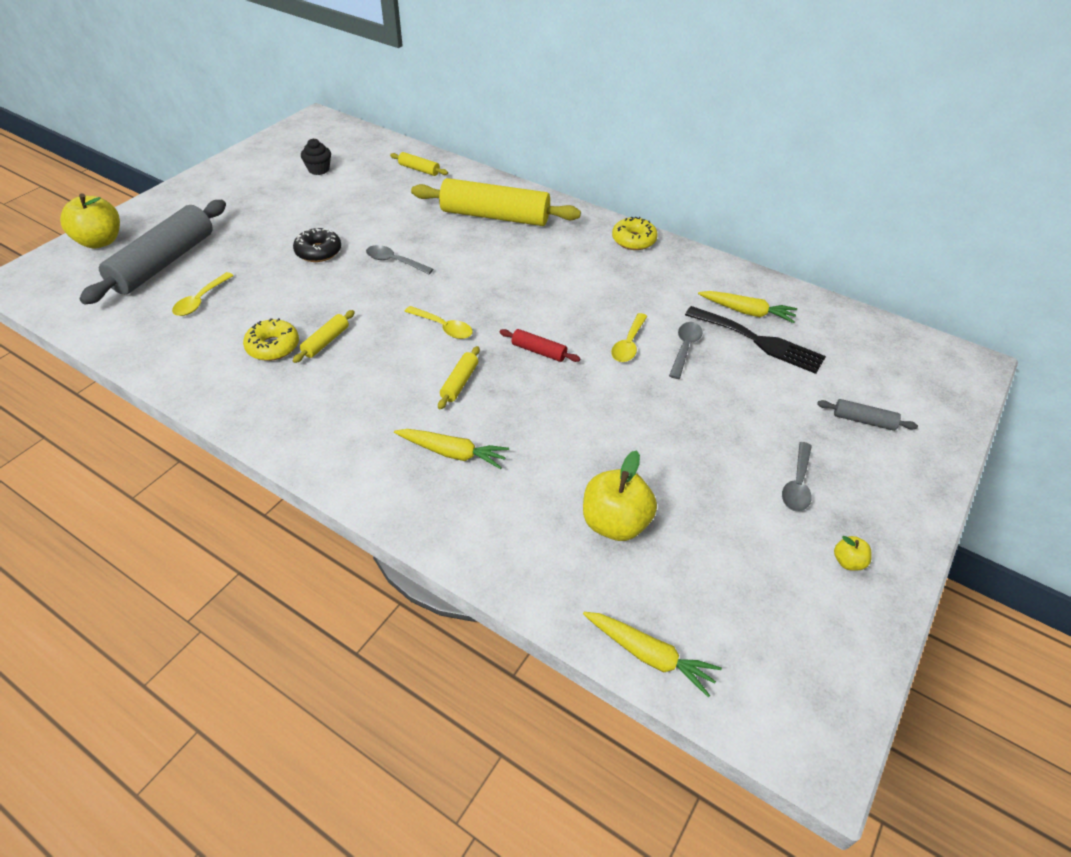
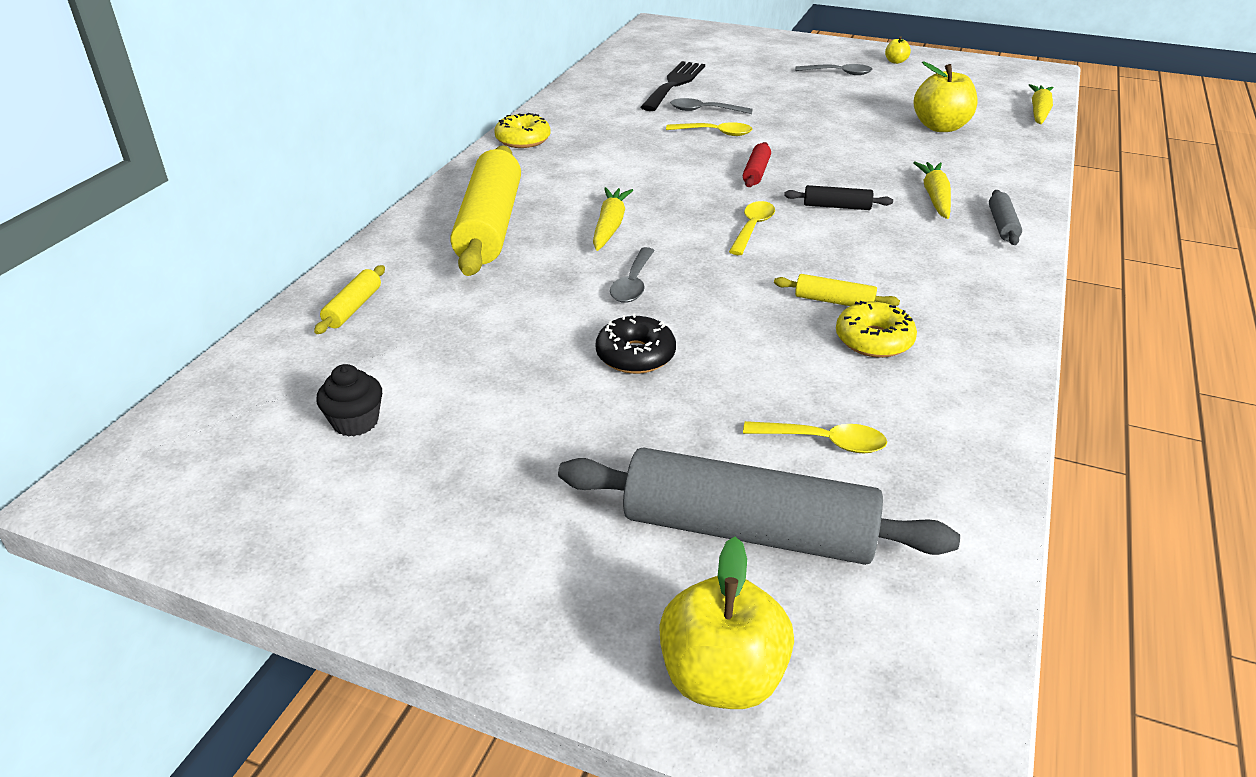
camera: 100 degrees left, 10 degrees down
(459, 382) = (836, 206): yellow rolling pin -> black rolling pin
(747, 312) = (632, 88): yellow carrot -> yellow carrot (610, 226)
(863, 420) = (750, 54): grey rolling pin -> grey rolling pin (1002, 225)

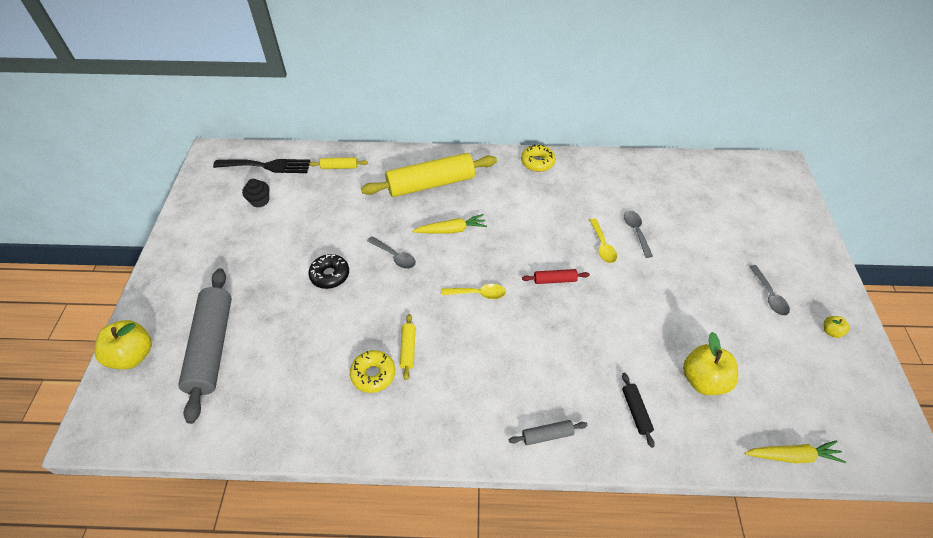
camera: 70 degrees right, 15 degrees up
(633, 283) = (395, 256): grey spoon -> grey spoon turned 135 degrees counterclockwise
(674, 84) = (671, 205): black fork -> black fork (267, 166)
(824, 442) = (277, 365): yellow spoon -> none
(836, 206) = (527, 332): black rolling pin -> black rolling pin (635, 411)
(935, 197) = (571, 388): yellow carrot -> none

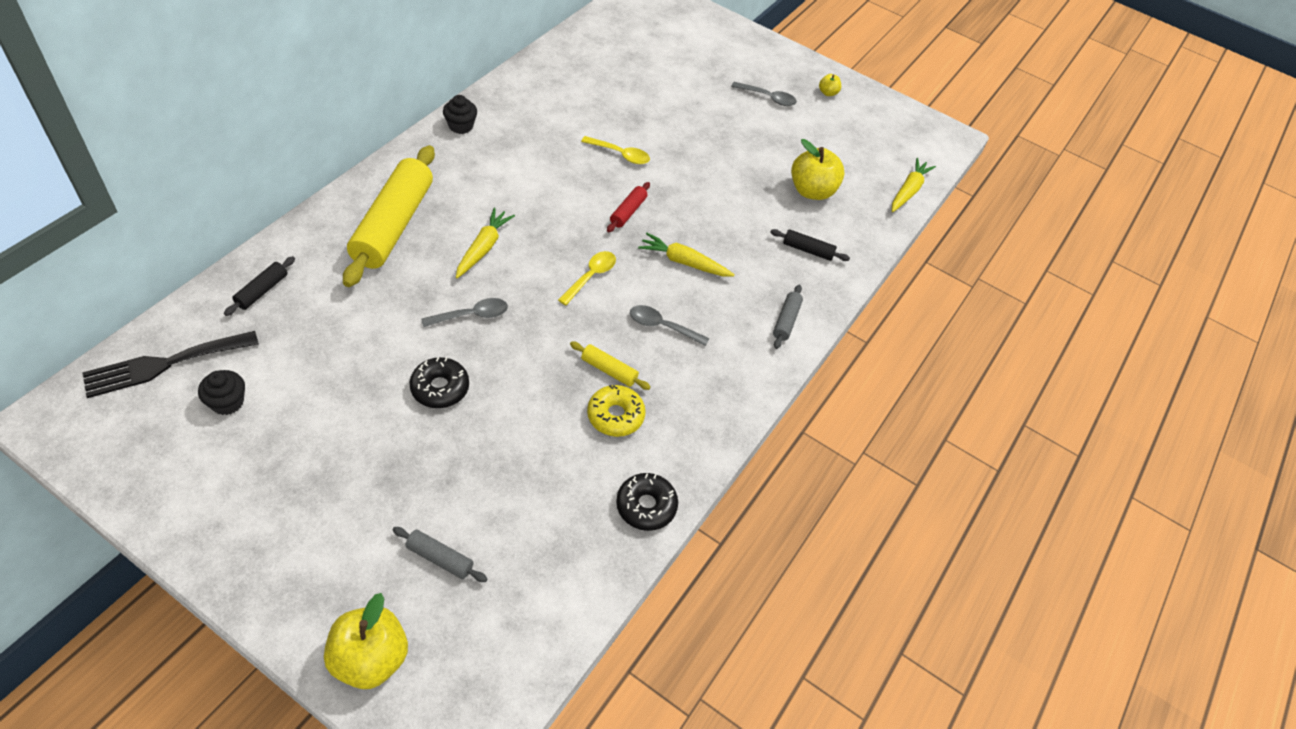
camera: 65 degrees left, 0 degrees up
(212, 347) = (440, 558): grey rolling pin -> grey rolling pin, size x0.43
(267, 166) = (164, 364): black fork -> black fork turned 150 degrees counterclockwise
(312, 434) = (646, 506): none -> black donut
(339, 167) = (262, 291): yellow rolling pin -> black rolling pin
(537, 162) = (461, 126): yellow donut -> black cupcake
(541, 337) = (684, 262): none -> yellow carrot
(636, 232) = (626, 123): grey spoon -> grey spoon (662, 326)

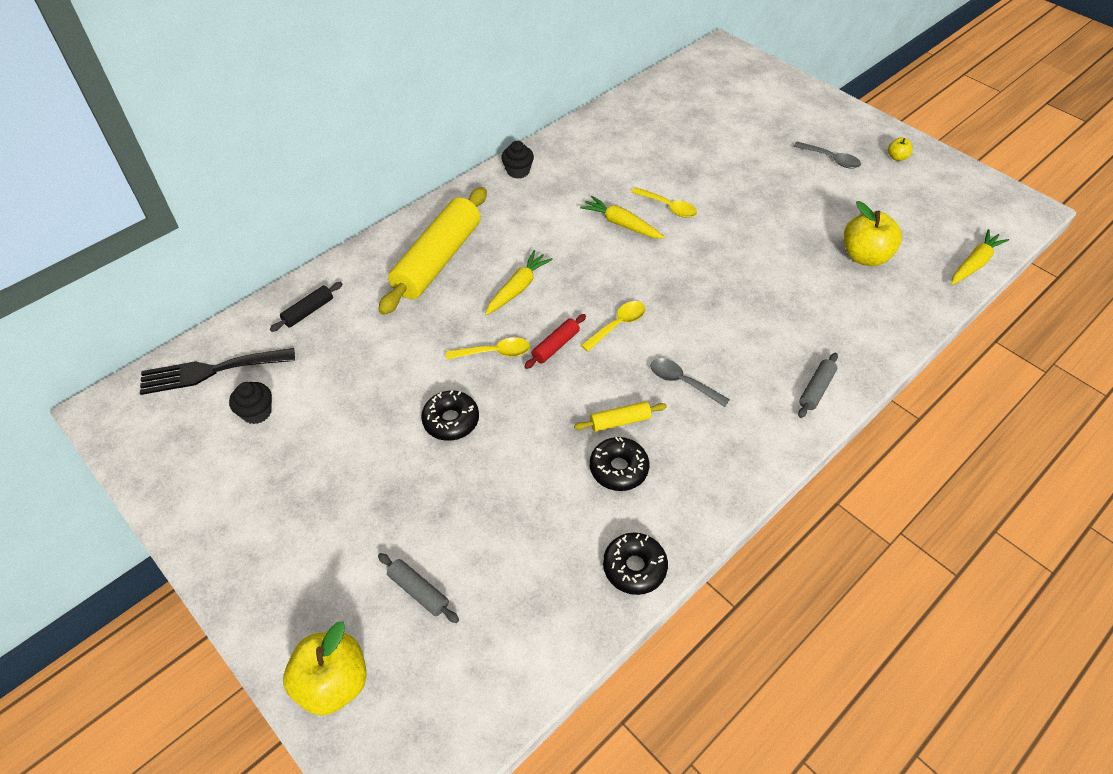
camera: 20 degrees right, 0 degrees up
(471, 315) = (494, 352): grey spoon -> yellow spoon
(609, 370) = (620, 421): yellow rolling pin -> yellow rolling pin turned 60 degrees counterclockwise
(615, 416) = (618, 469): yellow donut -> black donut
(628, 212) = (666, 264): red rolling pin -> red rolling pin (555, 346)
(684, 262) = (716, 319): yellow carrot -> yellow carrot (621, 224)
(808, 250) = (851, 317): black rolling pin -> none

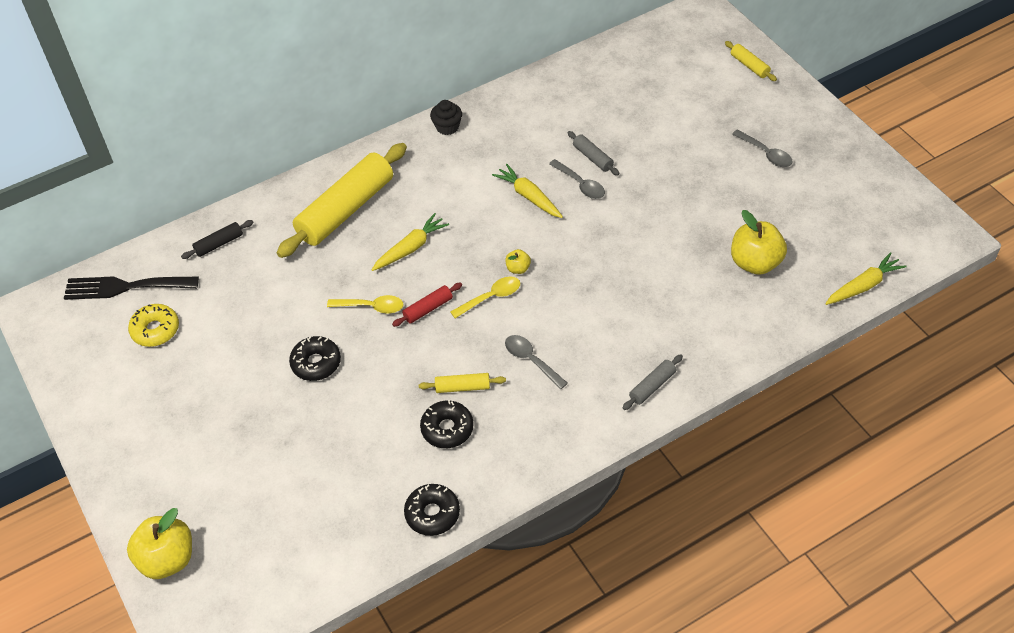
camera: 15 degrees right, 0 degrees up
(257, 412) = (155, 330): black cupcake -> yellow donut
(418, 591) = (251, 501): grey rolling pin -> grey rolling pin (592, 157)
(668, 207) = (580, 184): yellow spoon -> grey spoon
(783, 88) = (749, 66): none -> yellow rolling pin
(897, 157) = (836, 160): yellow apple -> yellow apple (518, 268)

